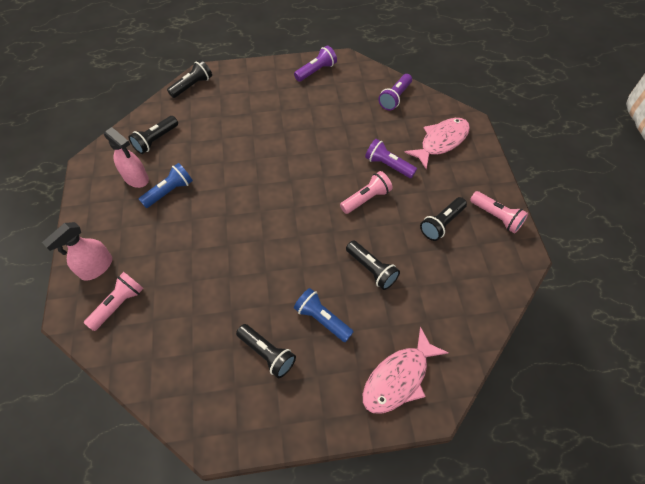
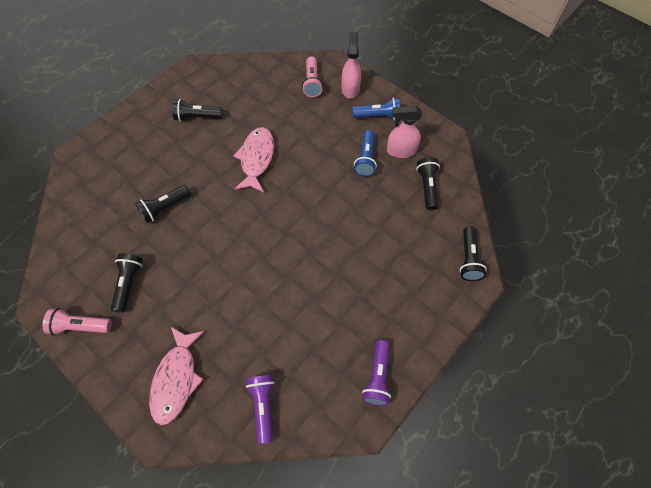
camera: 140 degrees right, 5 degrees up
(322, 319) = (177, 155): blue flashlight -> blue flashlight (378, 116)
(366, 199) = (209, 261): pink flashlight -> none
(371, 269) = (165, 207): black flashlight -> black flashlight turned 45 degrees counterclockwise
(388, 165) = (212, 309): purple flashlight -> none
(398, 378) = (104, 156): pink fish -> pink fish (256, 158)

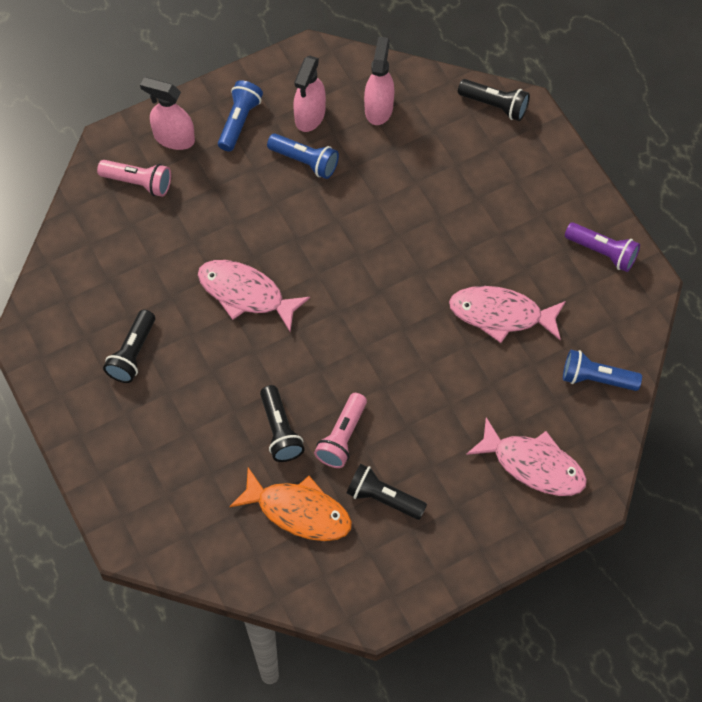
camera: 70 degrees left, 0 degrees up
(81, 326) = (423, 567): pink flashlight -> pink flashlight (342, 437)
(109, 236) = (299, 511): none -> orange fish
(263, 406) = (596, 378): purple flashlight -> blue flashlight
(295, 317) = (501, 314): none -> pink fish
(427, 187) = (379, 108): black flashlight -> pink spray bottle

